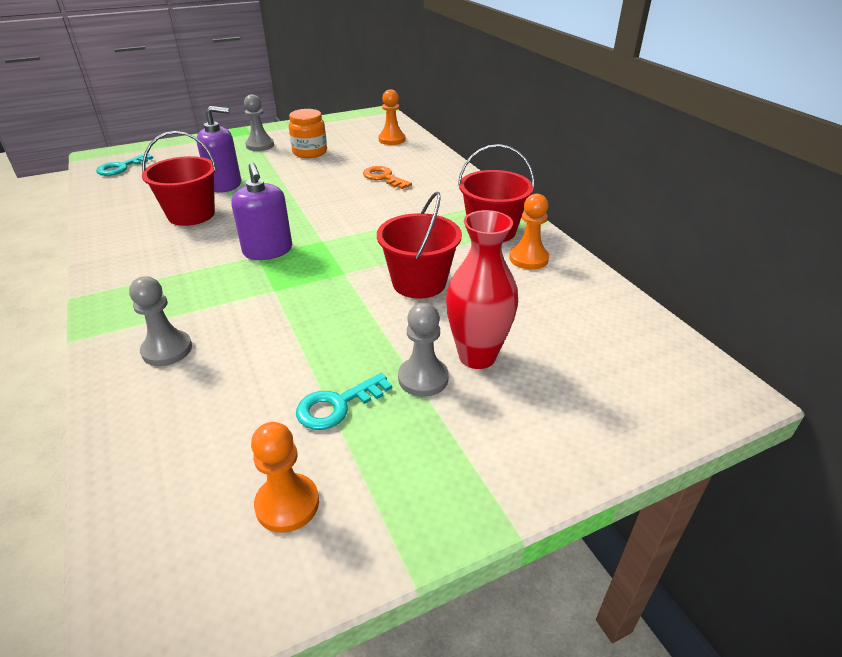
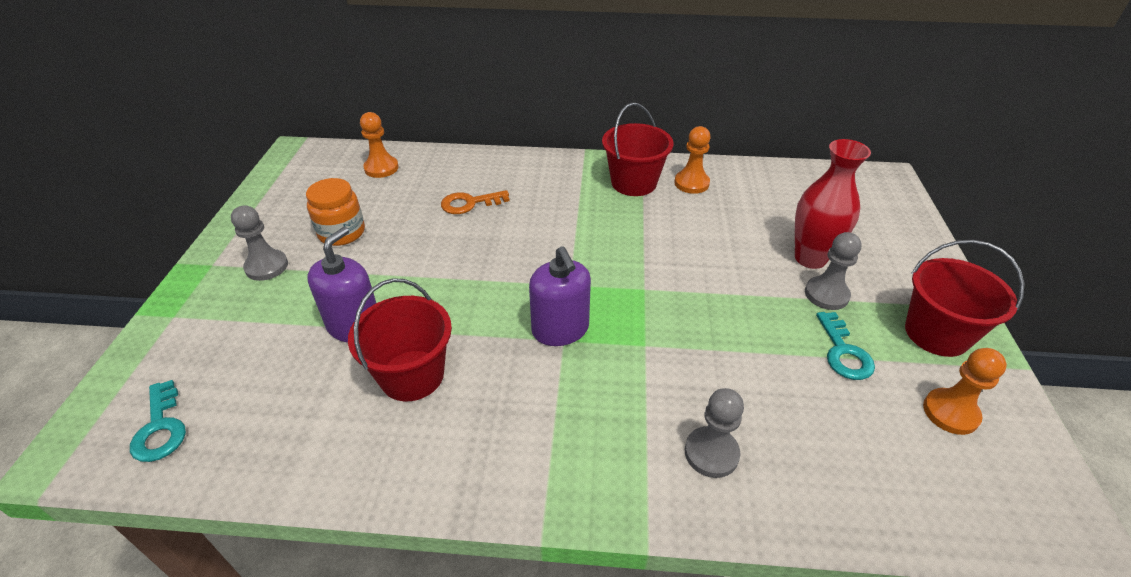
camera: 60 degrees left, 5 degrees up
(268, 250) = (560, 329): purple soap dispenser -> purple soap dispenser turned 60 degrees clockwise
(419, 282) = (690, 250): red bucket -> red bucket (936, 334)

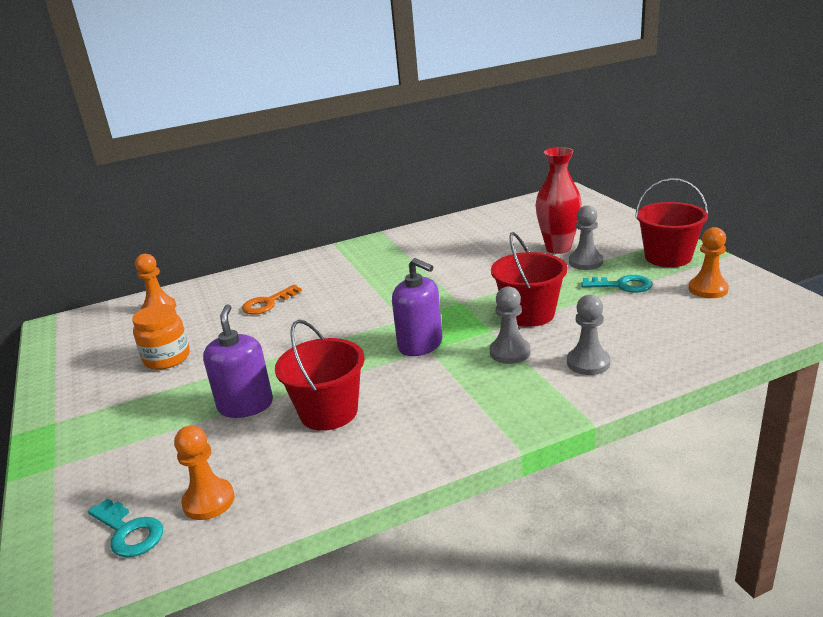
camera: 25 degrees left, 15 degrees down
(266, 266) = (116, 403): grey pawn -> grey pawn (510, 352)
(634, 183) = (393, 250): red bucket -> red bucket (529, 314)
(691, 183) = (437, 236): orange pawn -> orange pawn (209, 501)
(843, 352) = (622, 285): turquoise key -> turquoise key turned 45 degrees counterclockwise

